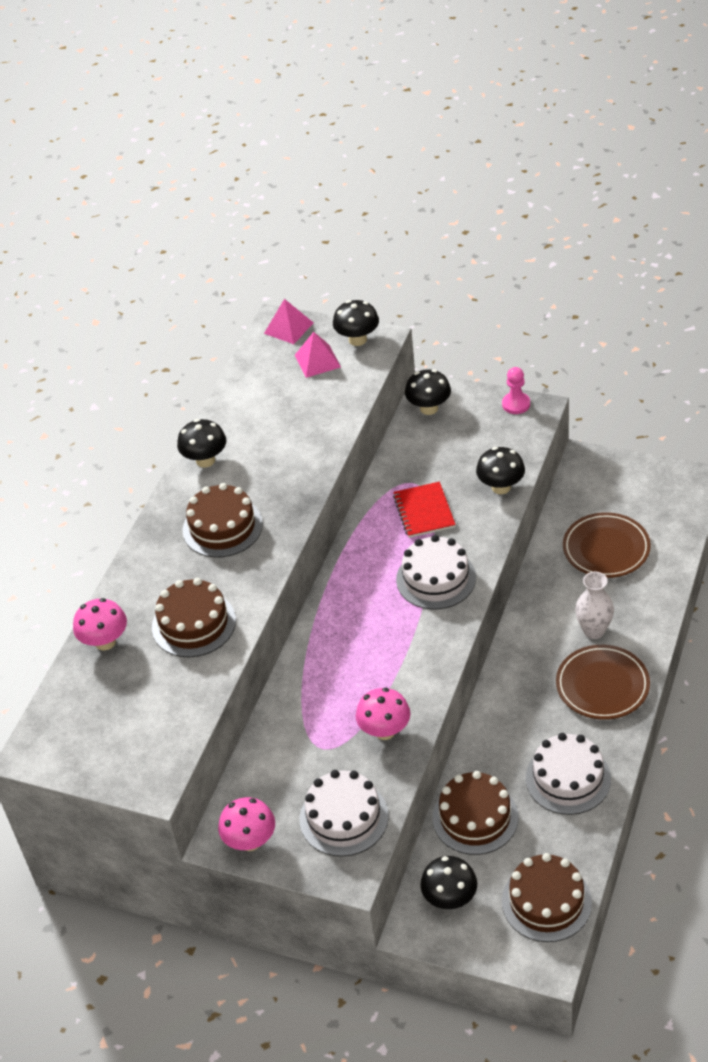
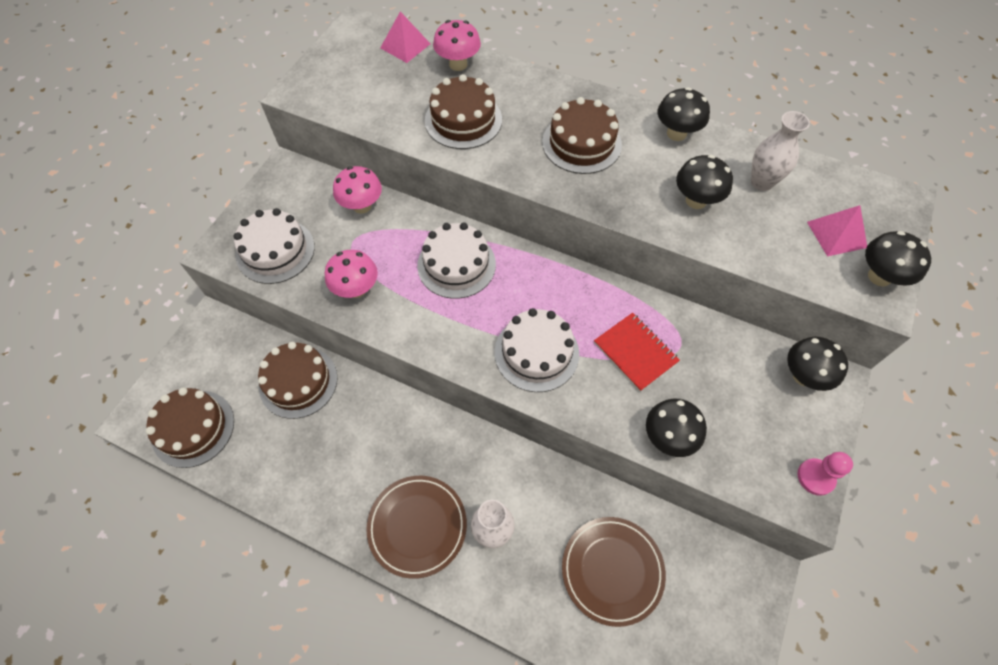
camera: 90 degrees right, 15 degrees up
(250, 841) = (277, 187): pink mushroom -> pink mushroom (362, 206)
(263, 404) = (762, 182): none -> white vase
(288, 328) = (894, 211): pink pyramid -> pink pyramid (405, 46)
(424, 511) = (635, 352): red notebook -> red notebook turned 60 degrees clockwise
(450, 899) = (226, 352): black mushroom -> black mushroom (696, 200)
(568, 778) = (314, 470): white cake -> white cake (456, 265)

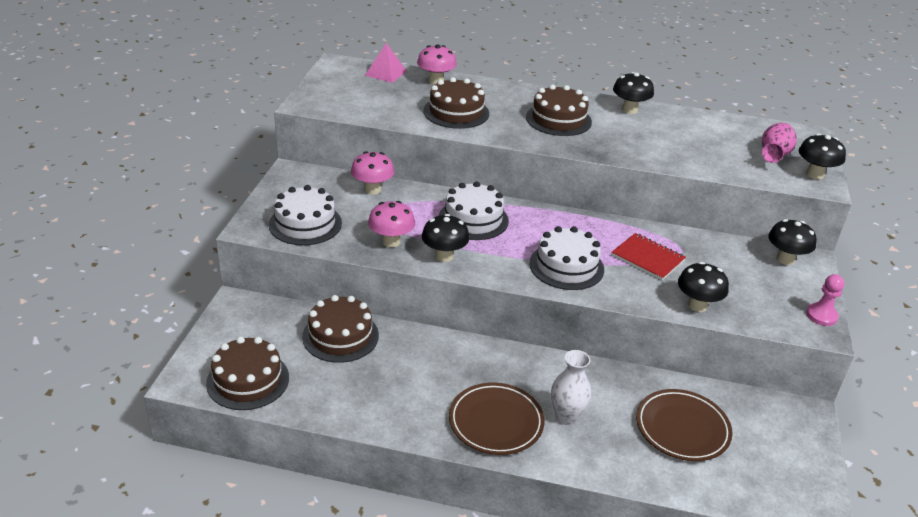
camera: 15 degrees left, 25 degrees down
(696, 200) = (662, 144): black mushroom -> black mushroom (444, 256)
(762, 182) = (706, 131): white vase -> none
(836, 234) = (774, 155): pink pyramid -> pink vase

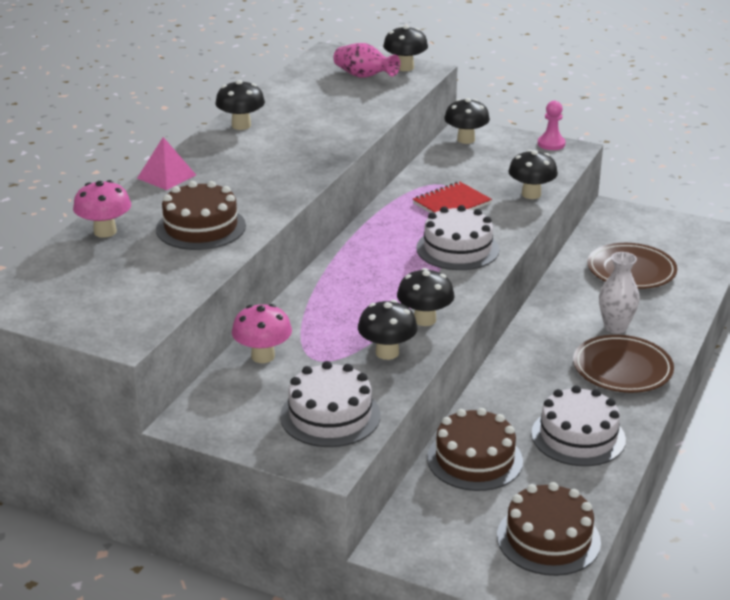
camera: 75 degrees left, 5 degrees down
(386, 73) = (57, 266): pink pyramid -> pink pyramid (166, 176)
(391, 241) = (387, 353): pink mushroom -> black mushroom
(473, 219) = (353, 292): white cake -> white cake (578, 436)
(558, 119) = (247, 167): brown cake -> none

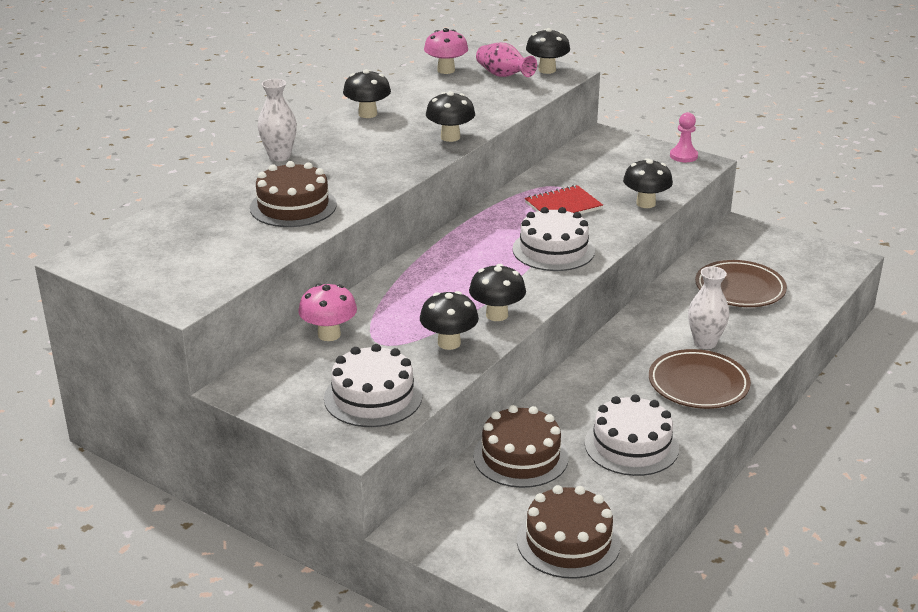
camera: 10 degrees right, 0 degrees up
(105, 232) = (203, 203): pink mushroom -> pink mushroom (446, 70)
(166, 176) = (279, 156): pink pyramid -> white vase
(466, 139) = (599, 145): black mushroom -> black mushroom (450, 137)

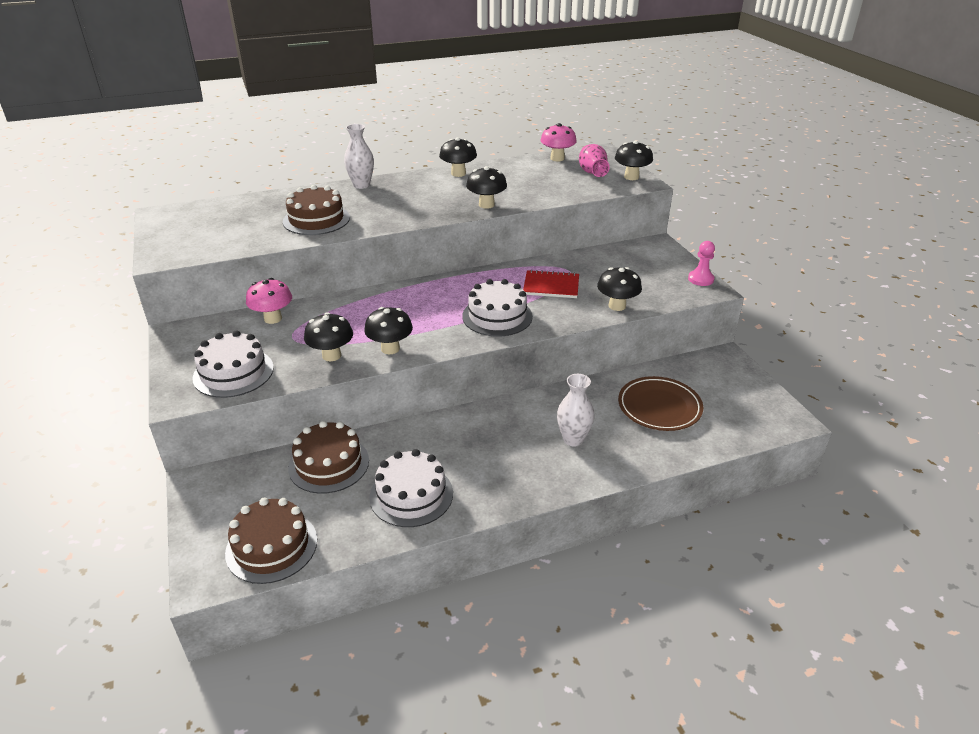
camera: 35 degrees right, 5 degrees up
(698, 384) = (524, 470): brown plate -> none

